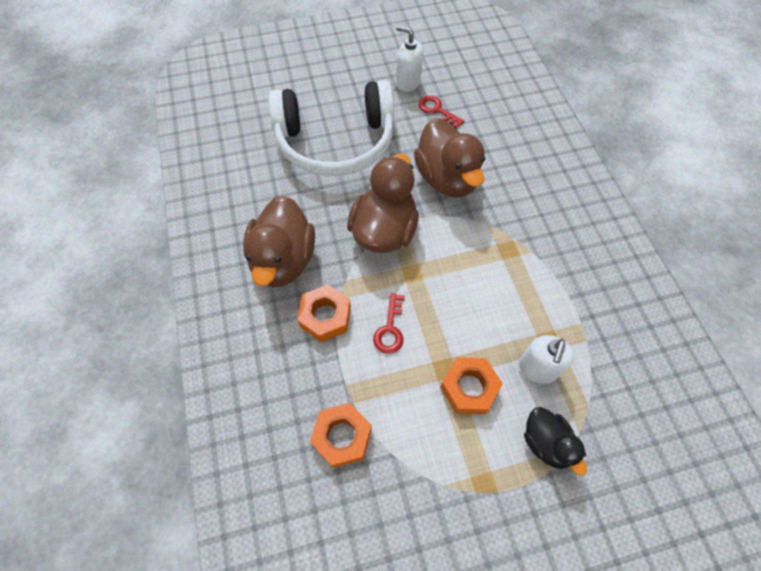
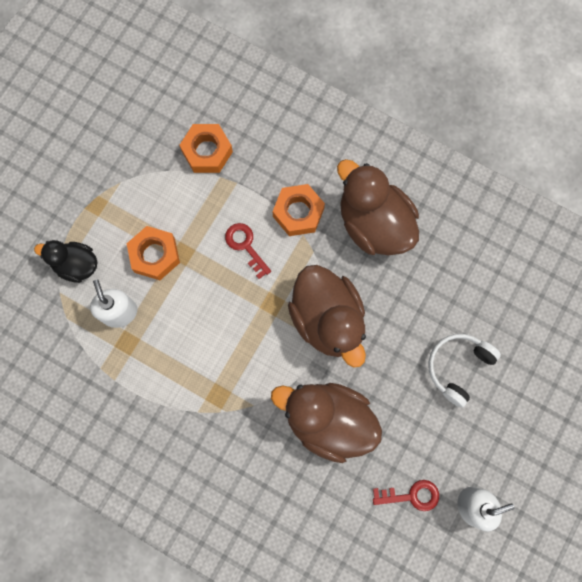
camera: 135 degrees right, 15 degrees up
(336, 142) = (458, 367): white headphones -> white headphones, size x0.47

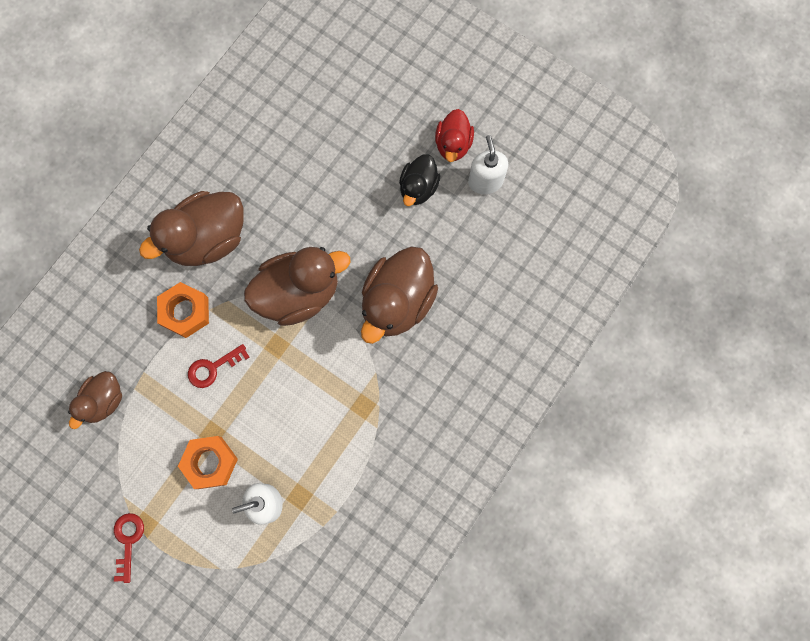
camera: 85 degrees left, 0 degrees up
(76, 265) = (209, 548): black duck -> black duck (418, 188)
(207, 151) = (104, 400): orange nut -> brown duck
(411, 495) = (472, 233): red key -> red key (128, 541)
(458, 367) = (358, 178): white headphones -> none
(510, 466) = (453, 144): none -> red duck

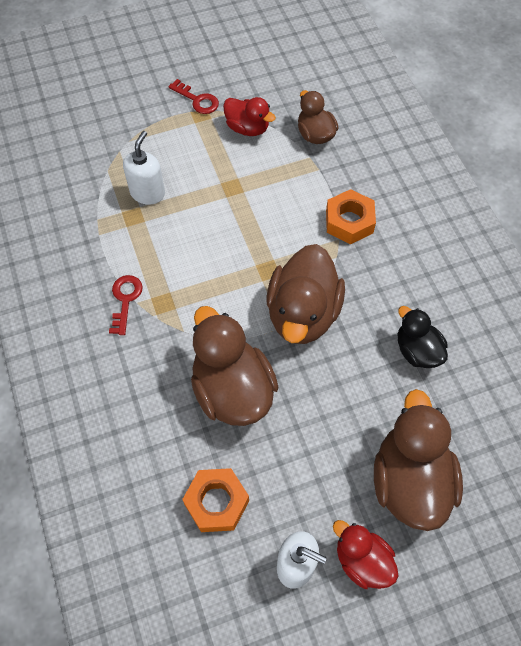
camera: 125 degrees right, 15 degrees down
(134, 467) = (247, 128): none -> red duck
(207, 239) = (406, 272): brown duck -> brown duck (409, 480)
(210, 463) = (210, 174): orange nut -> orange nut (216, 502)
(213, 368) = (285, 215): red key -> red key (125, 300)
(418, 188) = (335, 488): black duck -> black duck (417, 351)

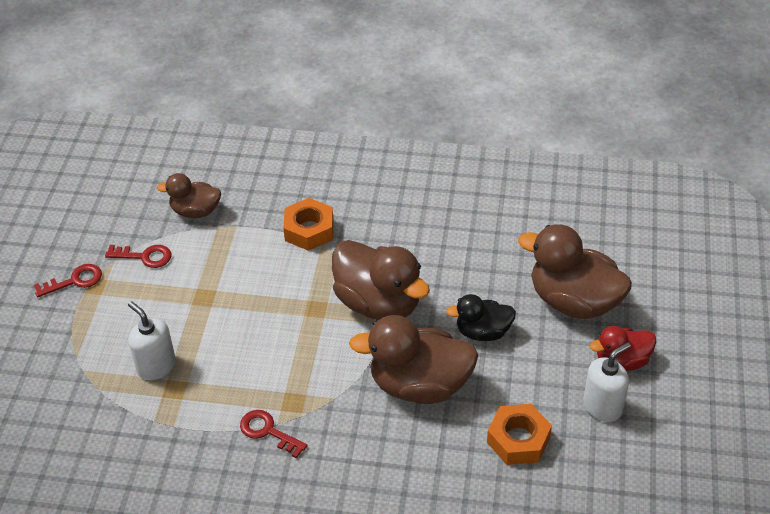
camera: 60 degrees left, 15 degrees down
(247, 128) = (144, 256): red duck -> red key
(417, 351) = (465, 244): black duck -> black duck (483, 332)

